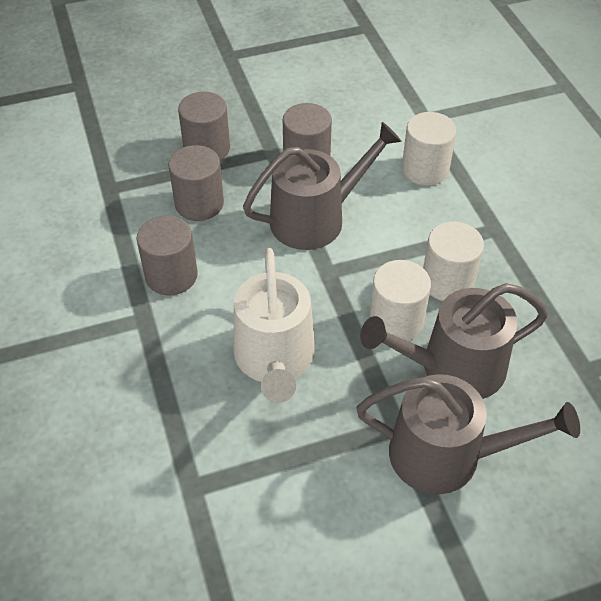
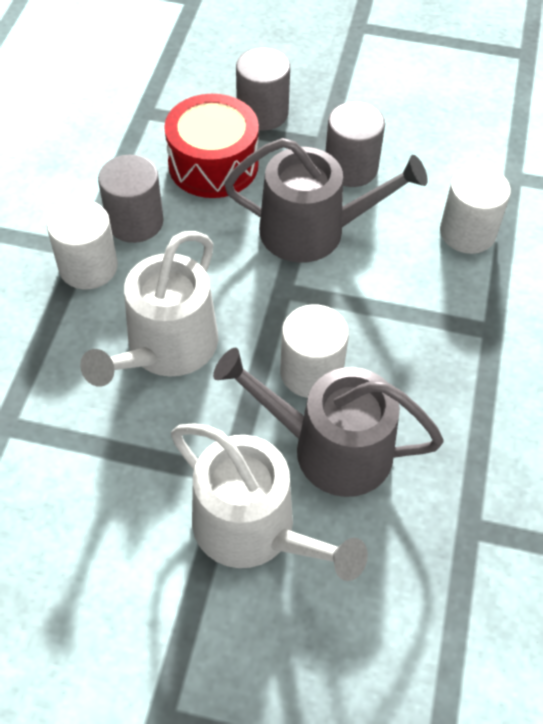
camera: 30 degrees right, 5 degrees up
(199, 204) = (213, 164): grey cylinder -> red drum
(446, 455) = (253, 529): grey watering can -> white watering can
(447, 282) = (396, 360): white cylinder -> white cylinder (88, 267)

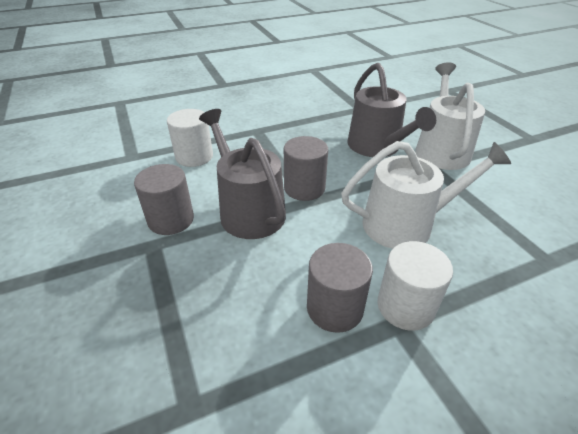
camera: 125 degrees left, 15 degrees down
(213, 164) = (226, 297): red drum -> none
(262, 113) = (133, 302): grey cylinder -> grey cylinder (304, 188)
(311, 372) = (347, 168): white cylinder -> none

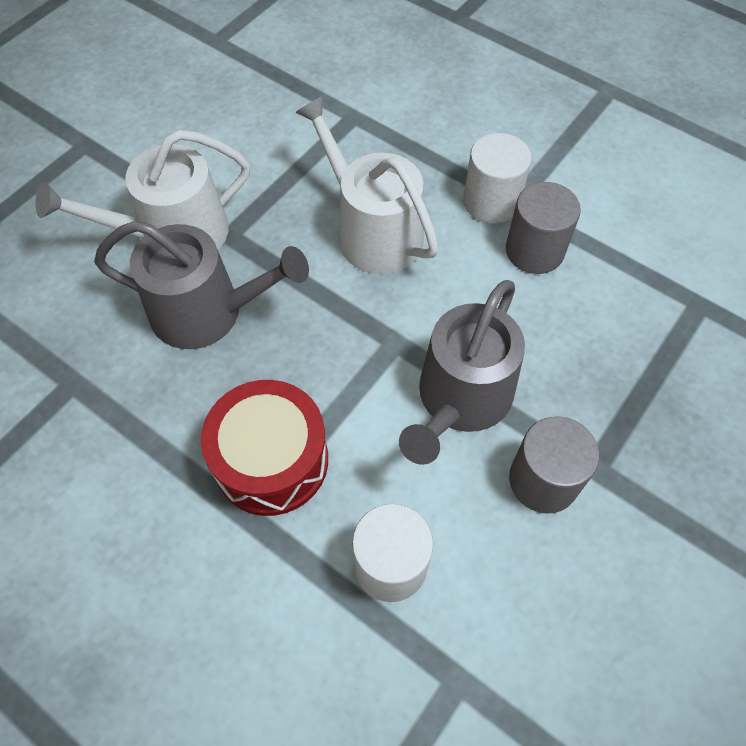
camera: 120 degrees left, 20 degrees up
(276, 142) = (271, 460): none -> red drum
(304, 188) = (371, 358): grey cylinder -> none
(377, 147) = (207, 312): grey watering can -> grey watering can turned 60 degrees clockwise

